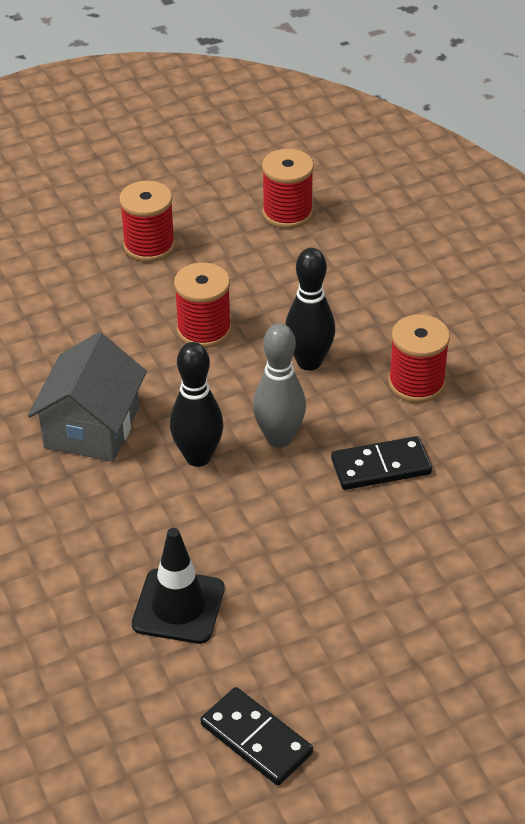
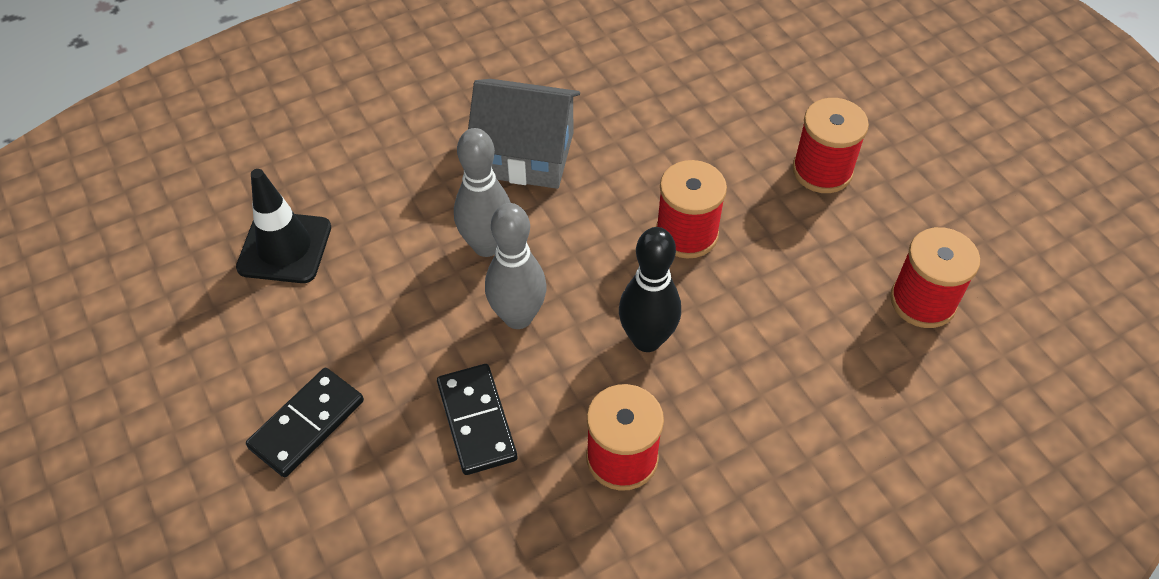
camera: 85 degrees right, 10 degrees up
(198, 457) = (487, 245): black bowling pin -> grey bowling pin
(256, 739) = (116, 323): black domino -> black domino (307, 424)

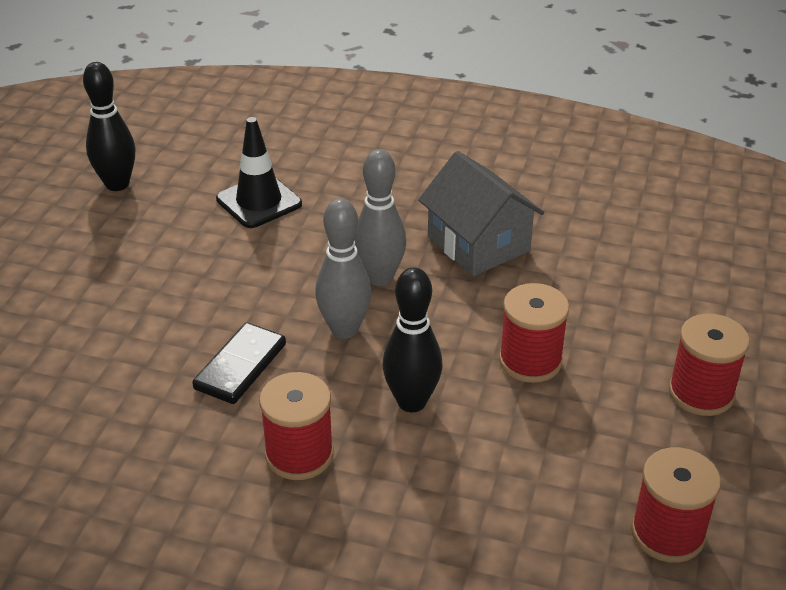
camera: 45 degrees right, 15 degrees down
(112, 330) = (117, 184): none -> black bowling pin
(307, 424) = (148, 298): black domino -> none

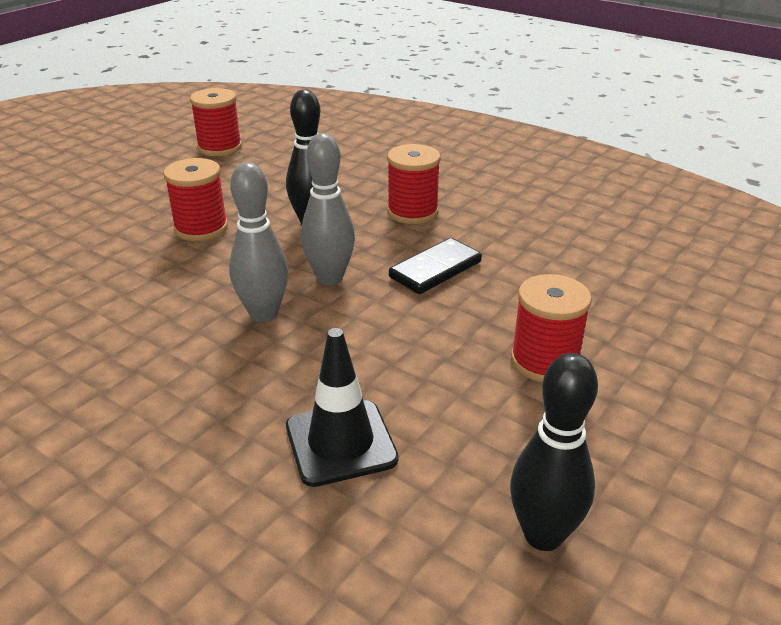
camera: 160 degrees left, 5 degrees down
(478, 244) = (135, 325): grey house -> none
(701, 393) = (110, 191): red spool -> red spool (544, 361)

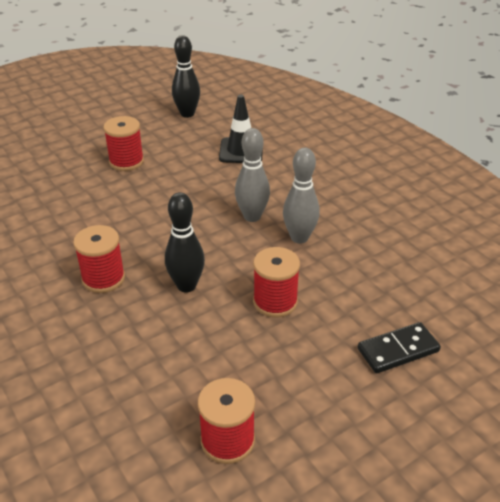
camera: 160 degrees left, 5 degrees up
(330, 278) = (201, 232): grey bowling pin -> grey bowling pin (299, 238)
(435, 270) = (132, 223): black domino -> black domino (398, 350)

